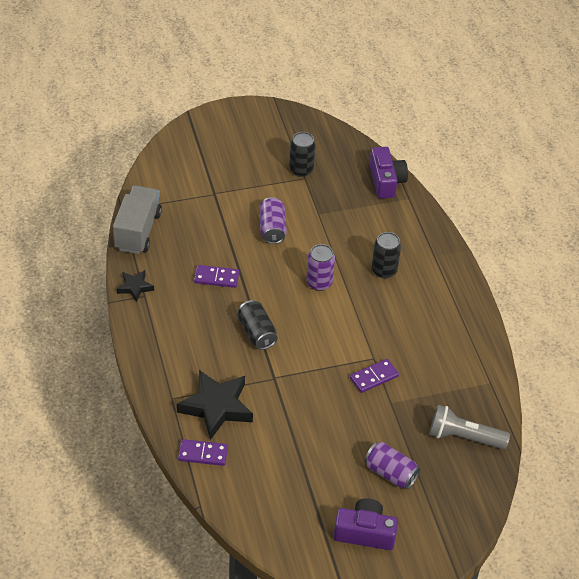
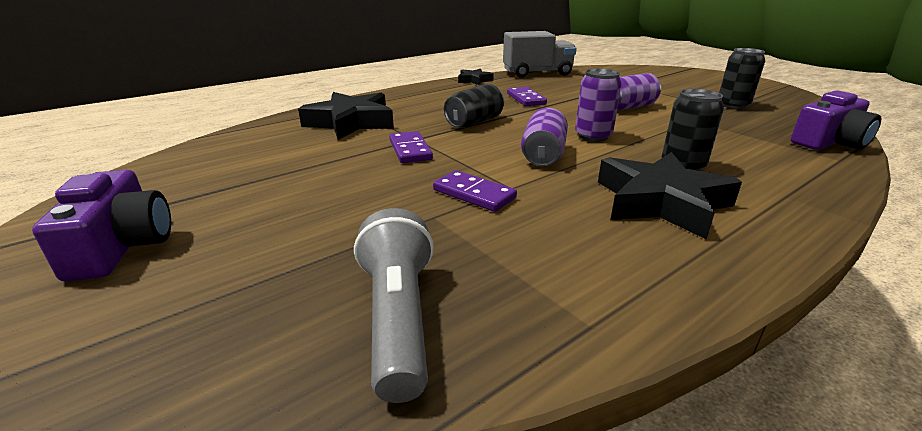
camera: 70 degrees right, 20 degrees down
(203, 454) = (279, 127): purple domino -> purple domino (410, 150)
(390, 473) = (269, 245): purple can -> purple can (543, 155)
(418, 307) = (660, 202): none -> black star

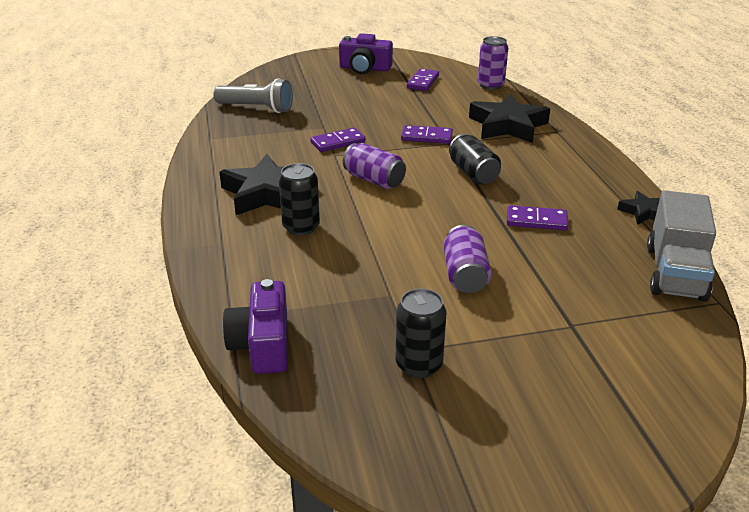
camera: 115 degrees right, 5 degrees up
(208, 182) = (423, 82): none -> purple domino
(593, 136) = (394, 215): purple can -> purple can (490, 85)

